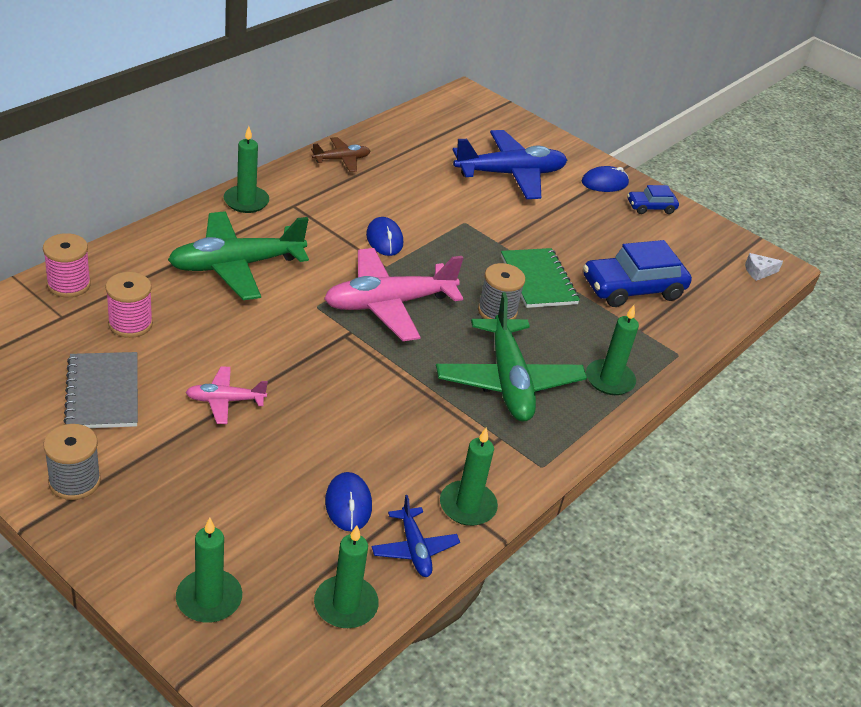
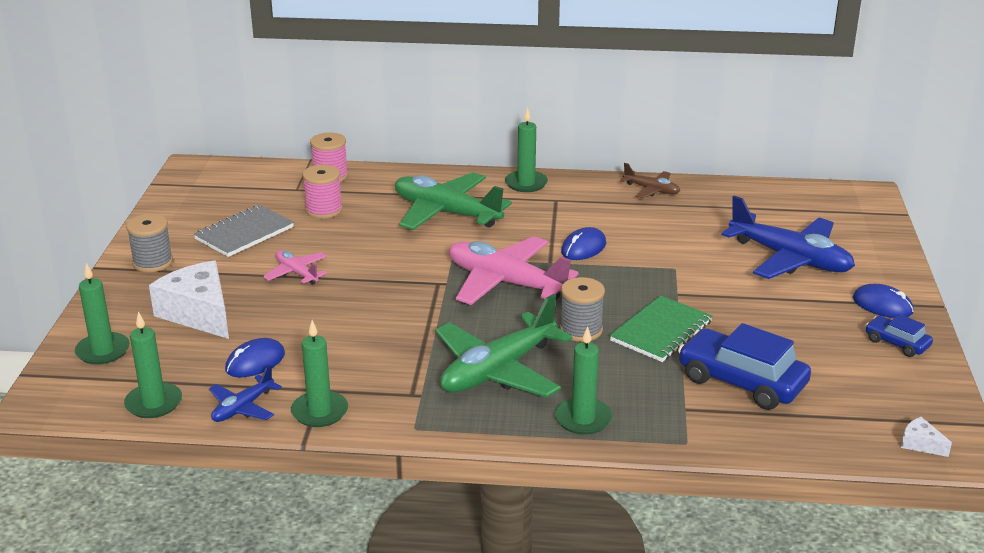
camera: 60 degrees right, 10 degrees down
(219, 498) = (199, 313): none -> white cheese

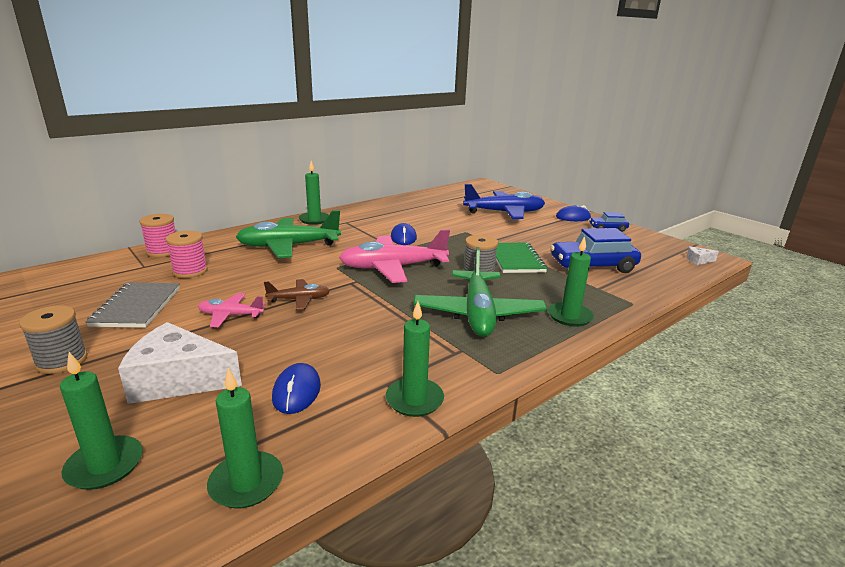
camera: 45 degrees left, 5 degrees down
(243, 408) = (345, 433): blue plane -> none
(651, 190) = (389, 205): brown plane -> brown plane (299, 299)

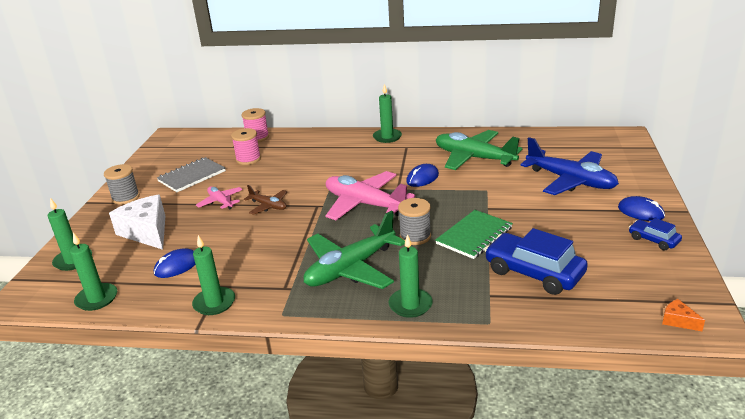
camera: 50 degrees right, 5 degrees up
(289, 246) = (330, 158): green plane -> green plane (474, 158)
(698, 260) = (678, 321): white cheese -> orange cheese

